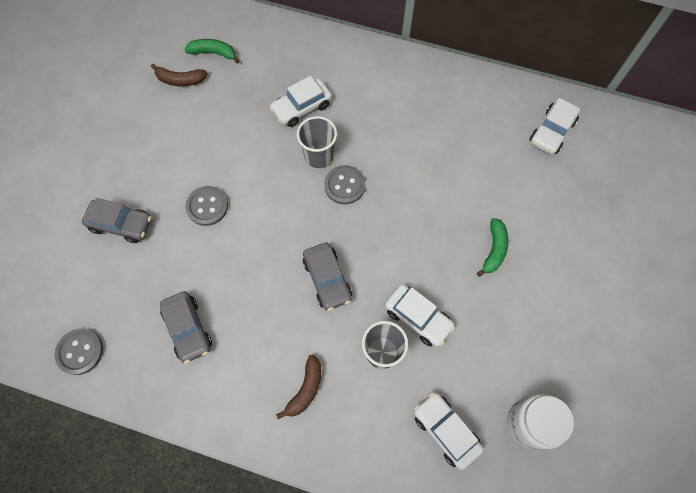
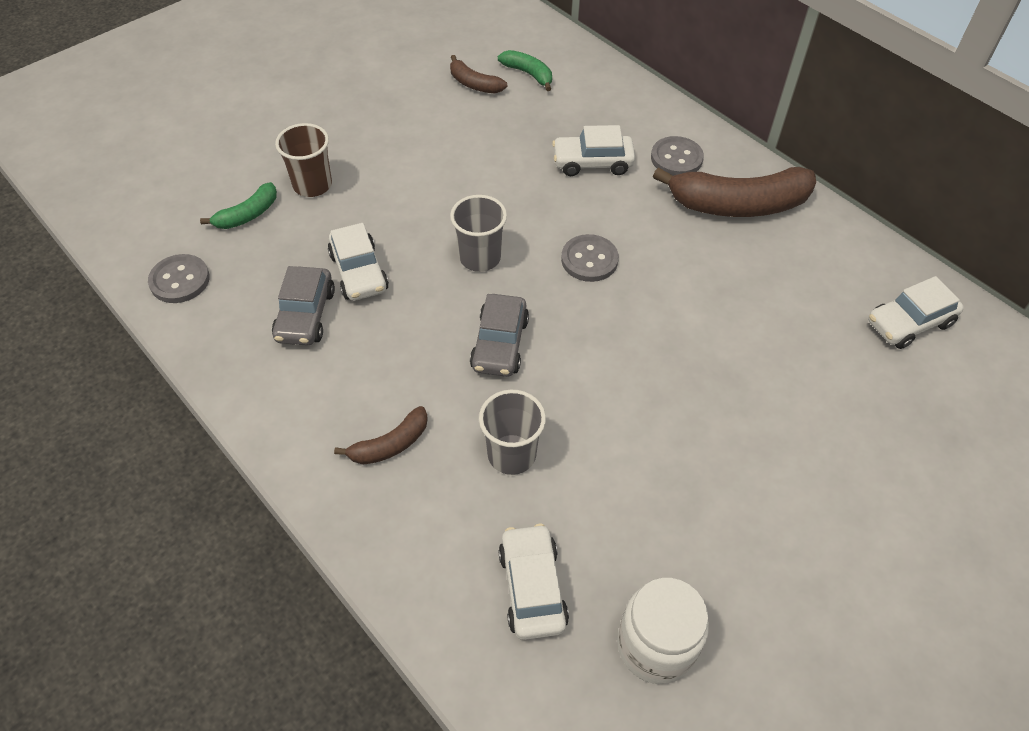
camera: 30 degrees right, 15 degrees down
(121, 224) = (312, 185): grey car -> brown cup
(207, 206) = (415, 209): grey button -> grey button (676, 158)
(319, 156) = (579, 217): grey cup -> grey cup (480, 258)
(411, 95) = (738, 205): none -> brown banana
(418, 318) = (584, 441): white car -> white car (359, 272)
(494, 250) = (739, 416): green banana -> green banana (248, 215)

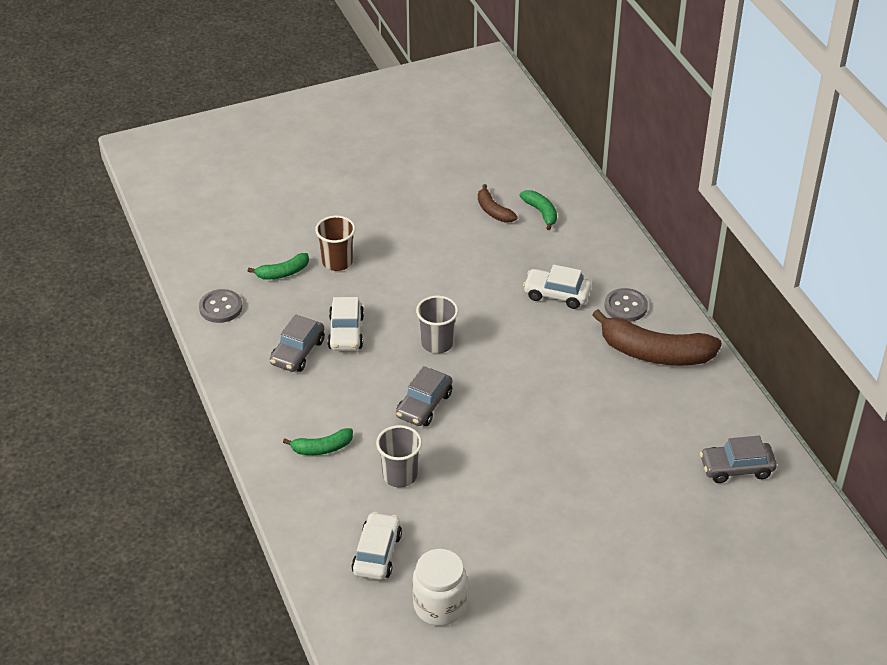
camera: 20 degrees right, 10 degrees down
(390, 445) = (322, 448): brown banana -> green banana
(589, 260) = (517, 364): grey button -> none
(909, 323) = (736, 468): white car -> grey car

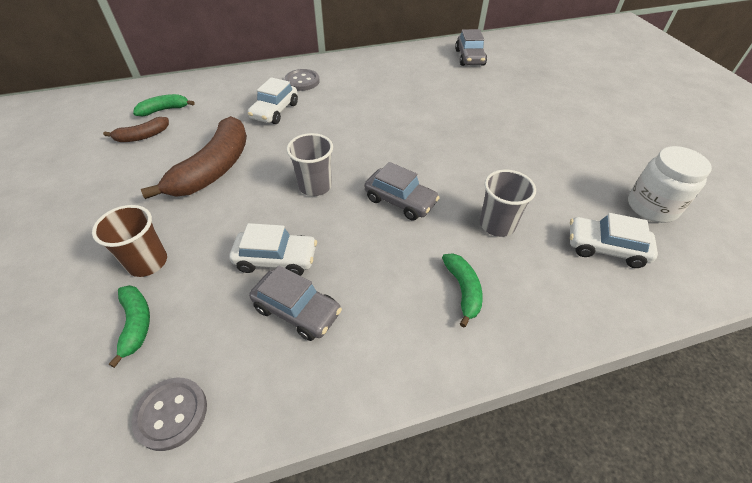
camera: 85 degrees left, 5 degrees up
(654, 353) = (356, 75): brown banana -> brown banana (214, 169)

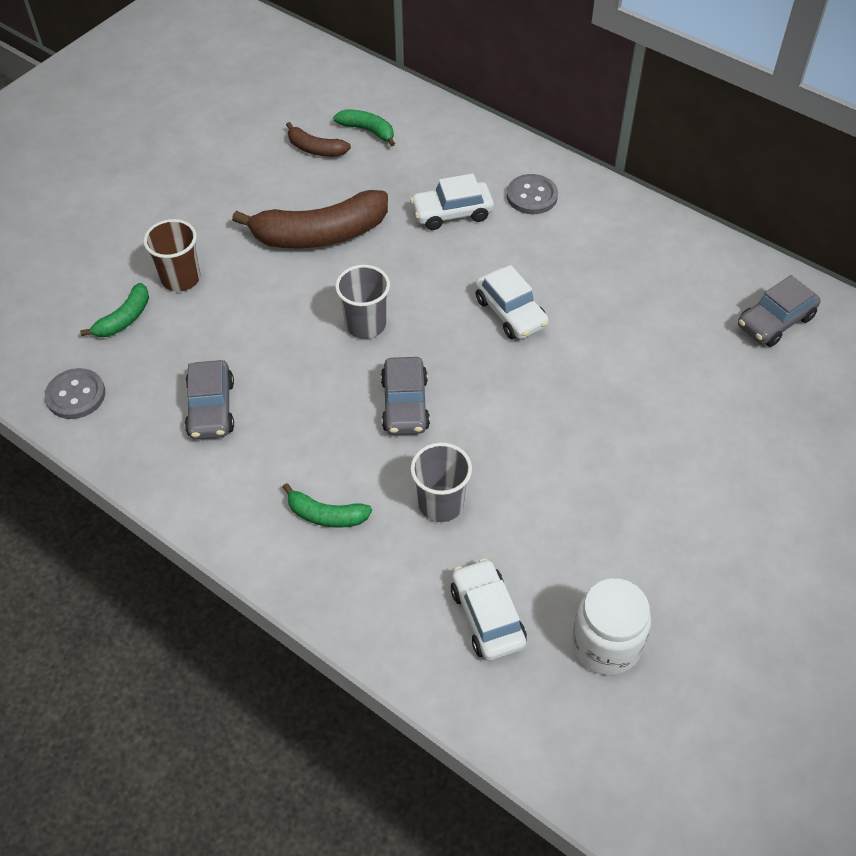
camera: 55 degrees right, 5 degrees up
(276, 259) = (251, 358): white car -> white car (510, 313)
(463, 290) = (326, 515): green banana -> green banana turned 60 degrees clockwise

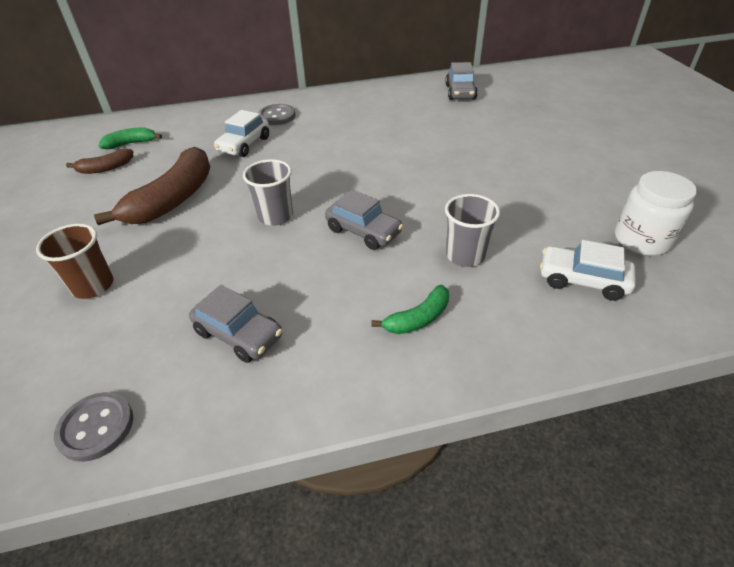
camera: 50 degrees left, 10 degrees down
(124, 319) = (73, 343): green banana -> none
(510, 313) = (347, 159): white car -> none

